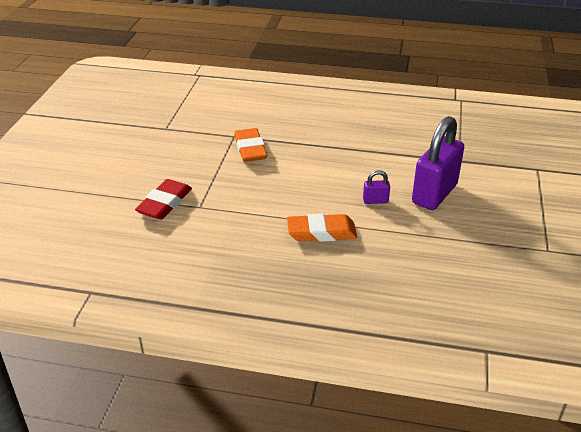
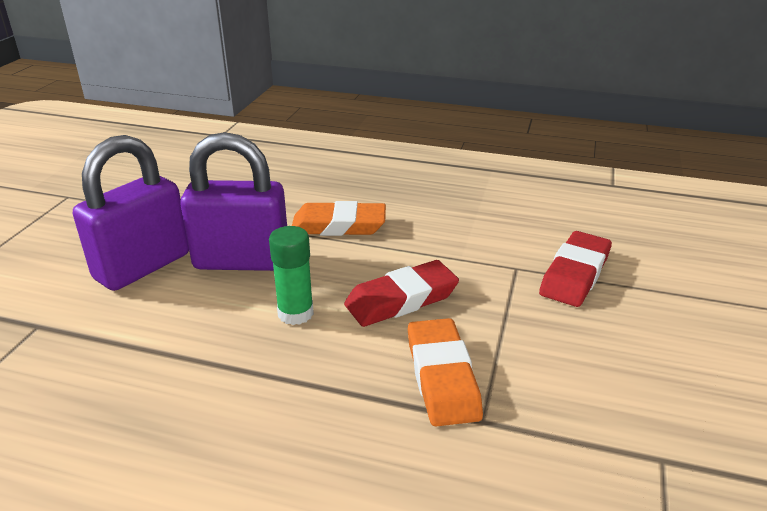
camera: 175 degrees left, 5 degrees down
(271, 182) = (401, 300): none -> red eraser
(328, 172) = (295, 313): none -> green glue stick
(375, 201) = (242, 261): purple padlock -> purple padlock, size x2.37

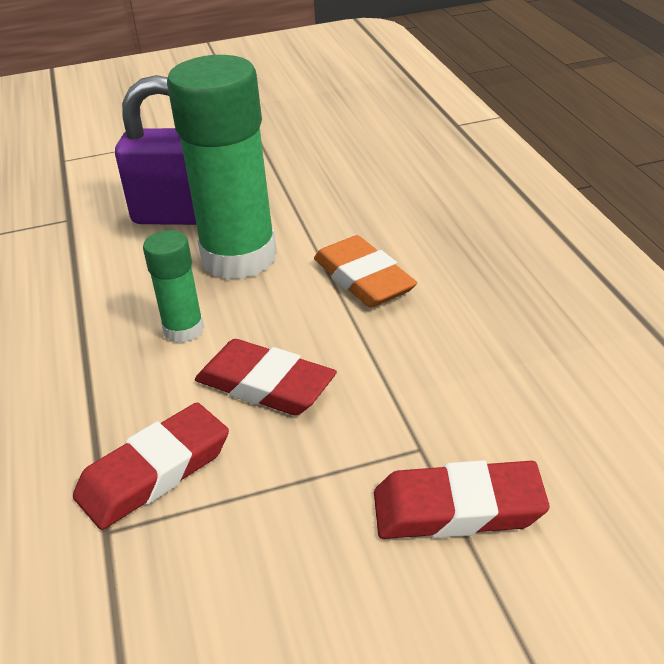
camera: 60 degrees right, 5 degrees up
(242, 261) = (239, 258): purple padlock -> green glue stick
(442, 377) = (154, 472): orange eraser -> red eraser

